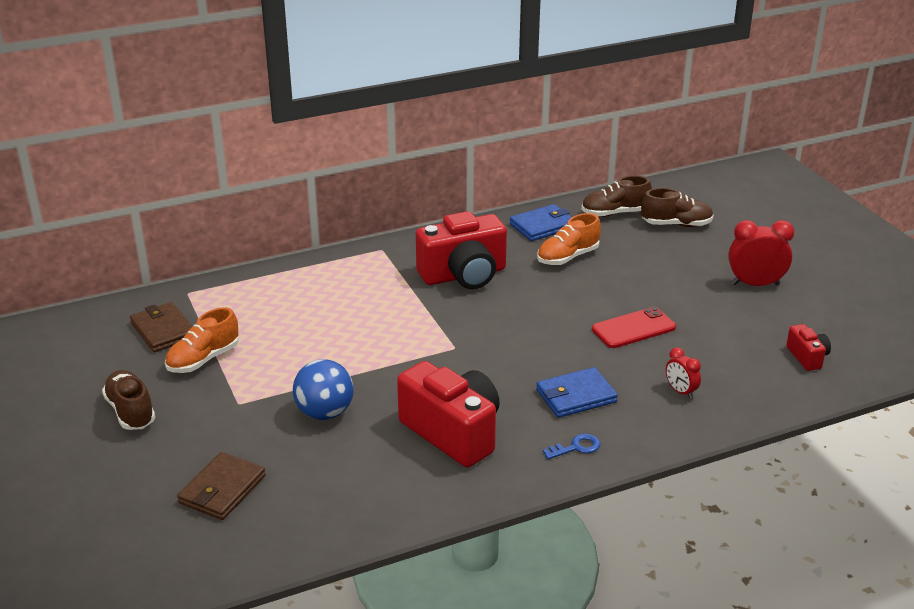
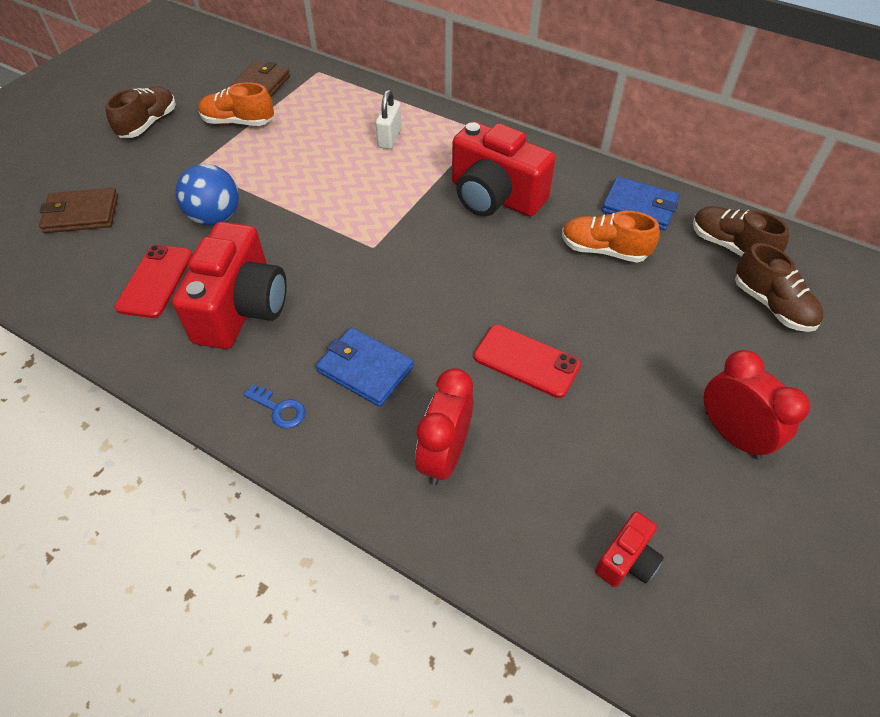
camera: 55 degrees right, 20 degrees up
(334, 292) = (389, 138): none -> white padlock
(370, 469) = (155, 281): none -> red phone
(680, 391) = (444, 455): red clock -> red clock, size x1.77

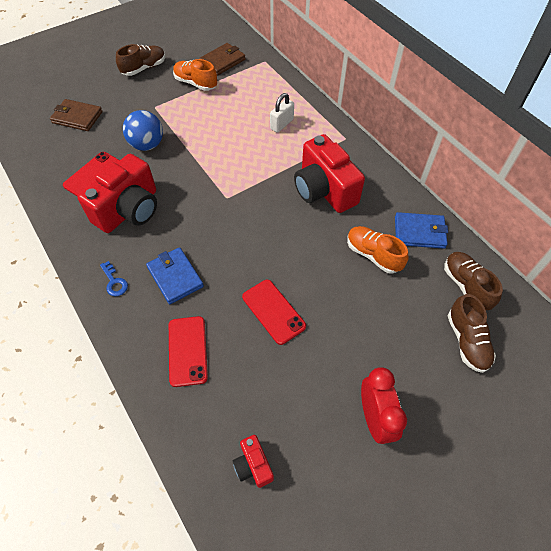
camera: 25 degrees right, 5 degrees up
(444, 455) = (187, 351): red clock -> red phone
(626, 560) = (253, 465): red camera -> red camera turned 90 degrees clockwise
(639, 207) = (419, 232): blue wallet -> blue wallet turned 45 degrees counterclockwise

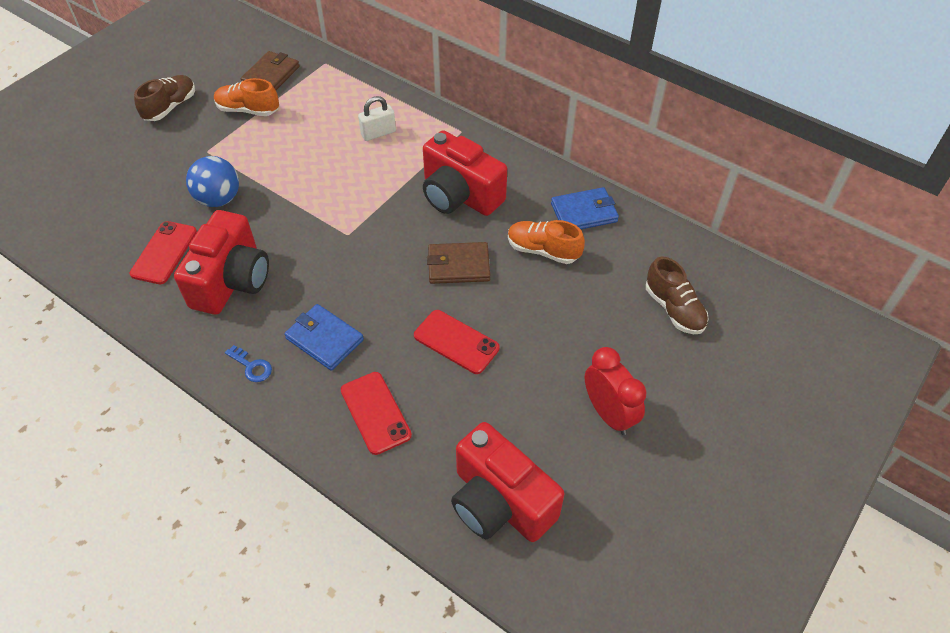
camera: 20 degrees left, 5 degrees down
(77, 117) = (108, 189): brown wallet -> brown wallet (458, 265)
(253, 465) = (500, 502): red camera -> red camera, size x2.13
(282, 124) = (378, 133): white padlock -> white padlock turned 45 degrees clockwise
(466, 286) = (653, 254): brown shoe -> none

